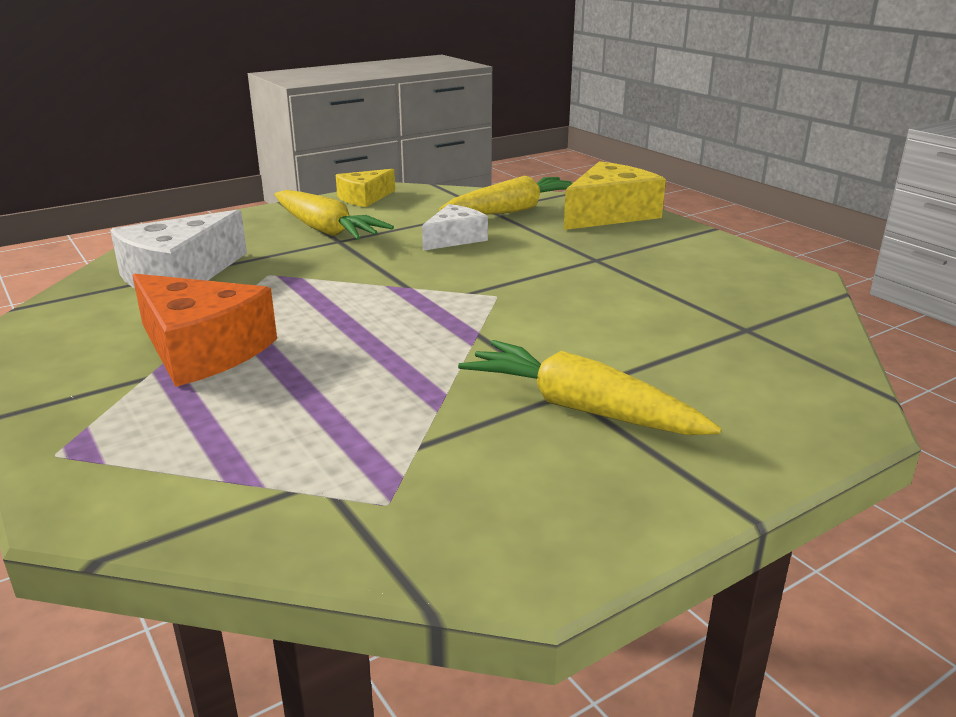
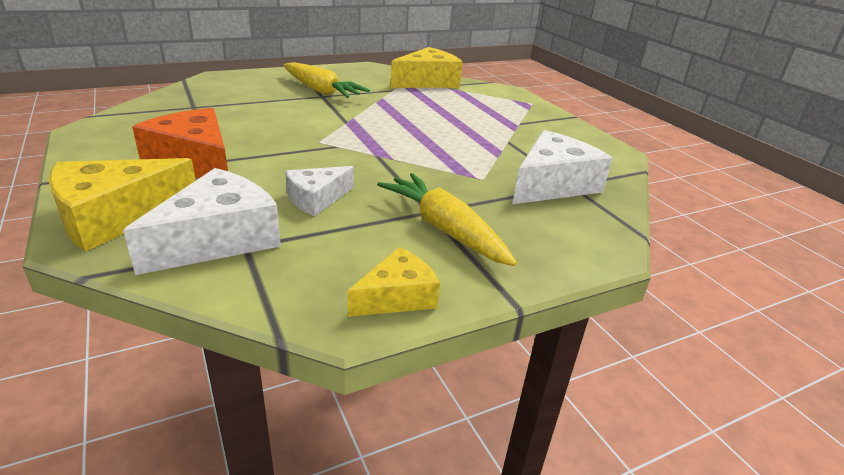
camera: 175 degrees left, 5 degrees up
(201, 349) = (499, 131): orange cheese -> orange cheese (195, 162)
(325, 505) = (427, 82): none -> yellow cheese
(512, 210) = (218, 239): yellow carrot -> white cheese

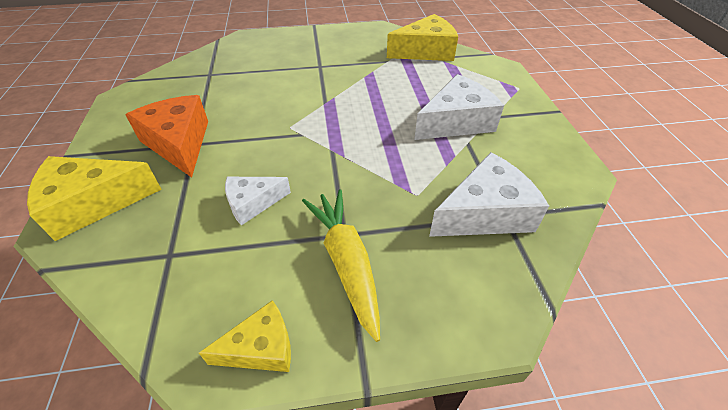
camera: 20 degrees right, 15 degrees up
(218, 239) = (153, 243): white cheese -> white cheese (456, 122)
(321, 90) = (322, 59): yellow carrot -> none

